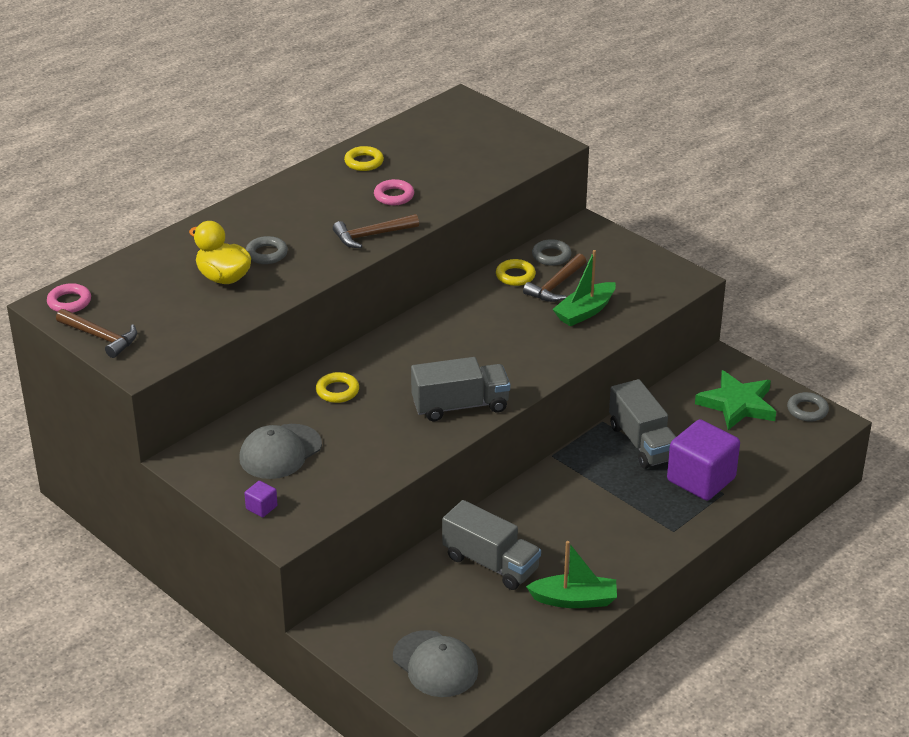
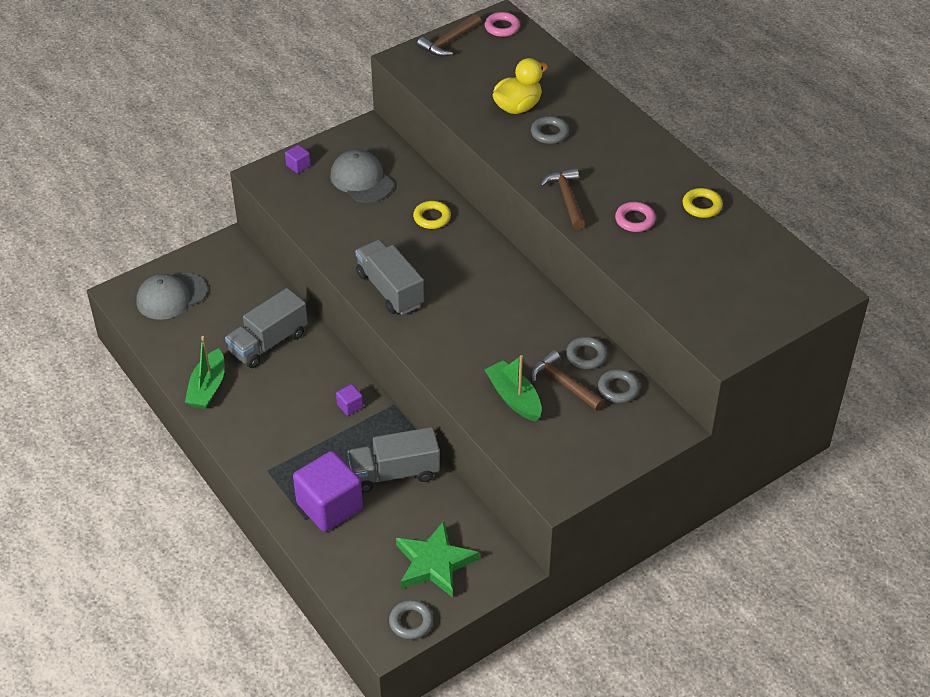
camera: 100 degrees right, 10 degrees up
(460, 406) = (390, 290): grey truck -> grey truck turned 150 degrees clockwise
(515, 276) = (586, 356): yellow ring -> grey ring
(565, 486) = (350, 406): none -> purple cube

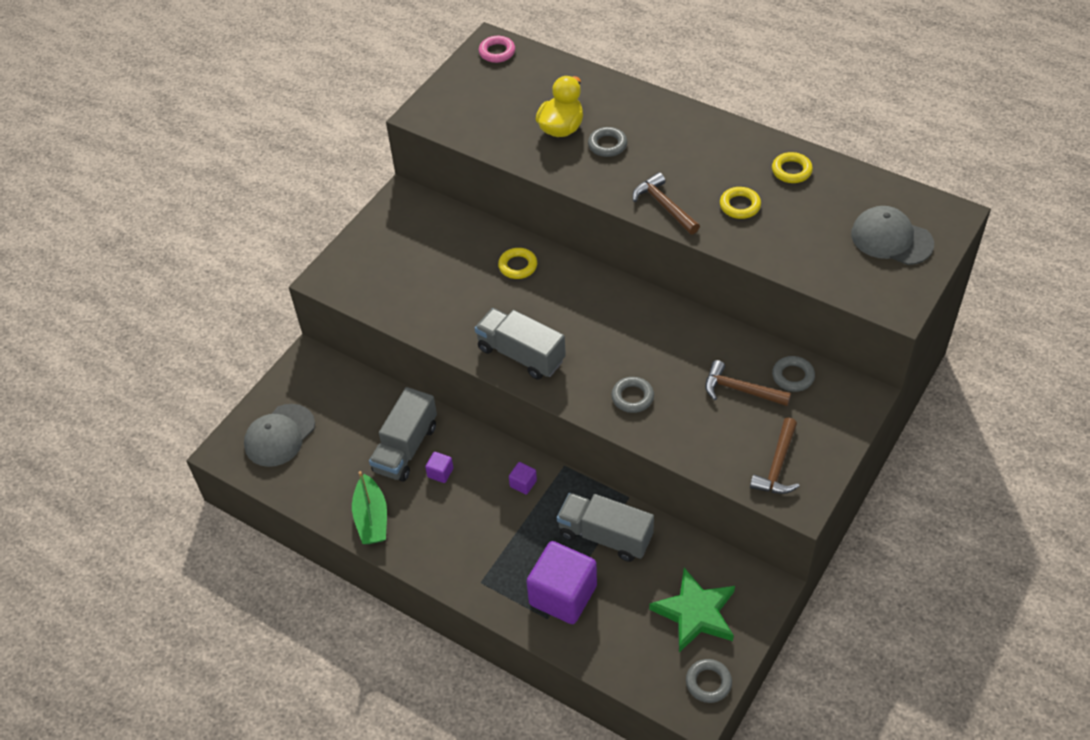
camera: 20 degrees left, 5 degrees up
(298, 166) = (355, 257): purple cube -> purple cube (440, 473)
(361, 180) = (426, 250): grey cap -> grey cap (891, 239)
(394, 473) = (605, 536): grey truck -> grey truck turned 60 degrees clockwise
(449, 42) = (455, 83): brown hammer -> brown hammer (777, 466)
(514, 398) = (703, 422): green boat -> none
(586, 356) = (744, 354): grey ring -> grey ring (632, 397)
(635, 220) = (740, 206): pink ring -> yellow ring

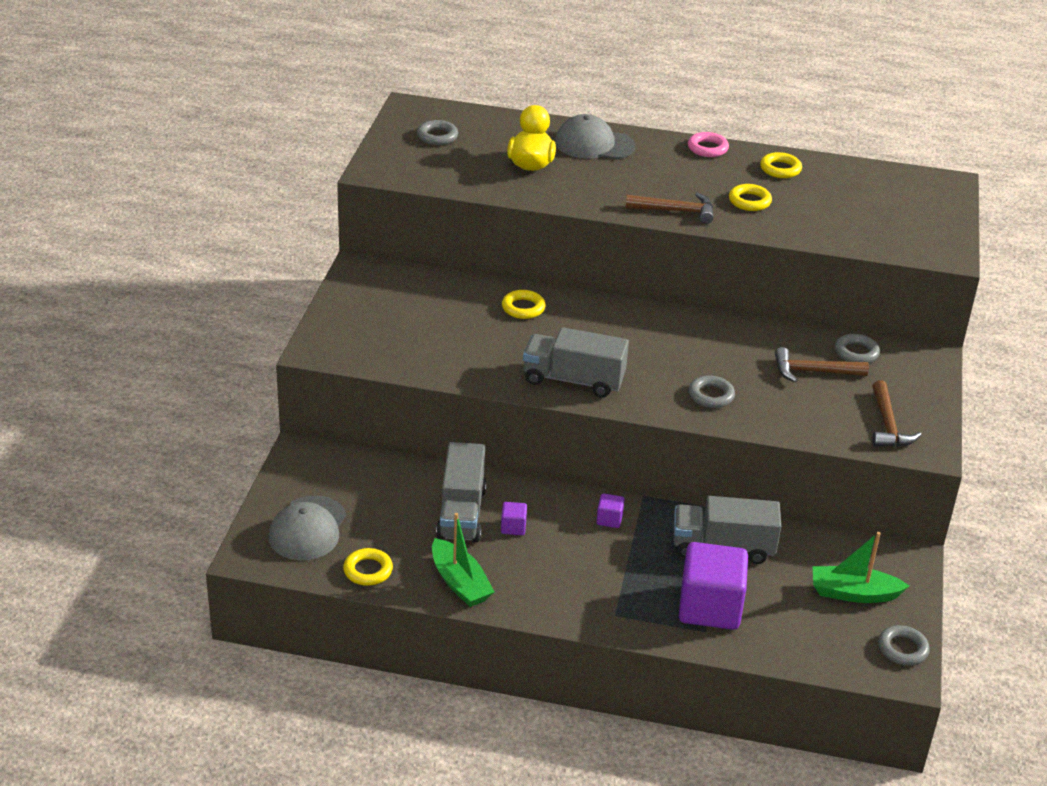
camera: 25 degrees left, 15 degrees down
(306, 488) = (368, 570): none -> yellow ring
(497, 52) = (422, 113): pink ring -> pink ring (707, 148)
(607, 145) = (587, 172): grey ring -> grey ring (437, 136)
(664, 206) = (676, 211): brown hammer -> brown hammer turned 150 degrees clockwise
(695, 613) = (853, 593): green star -> green boat
(891, 239) = (907, 207): grey cap -> grey cap (594, 144)

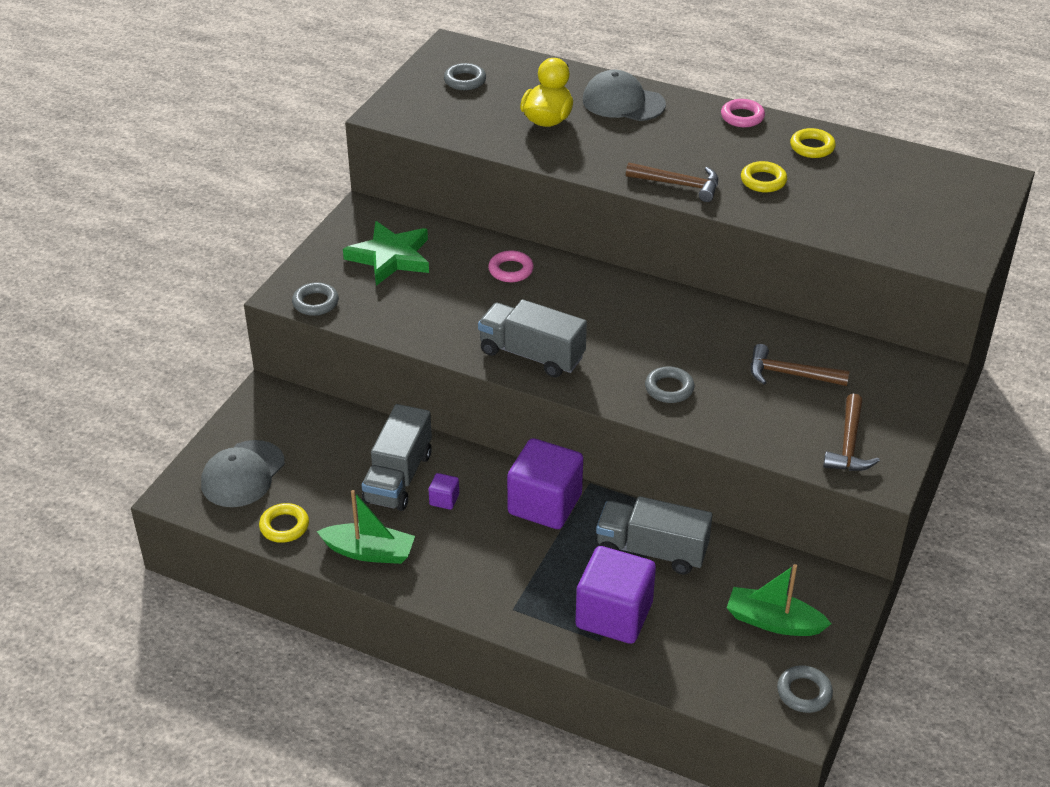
camera: 15 degrees right, 5 degrees up
(403, 308) = (390, 257): none -> green star
(460, 583) = (369, 552): green boat -> green boat turned 60 degrees counterclockwise
(523, 308) = (511, 270): yellow ring -> pink ring
(609, 519) = (545, 504): purple cube -> purple cube, size x2.39
(856, 353) = (846, 358): grey ring -> grey ring (315, 303)

